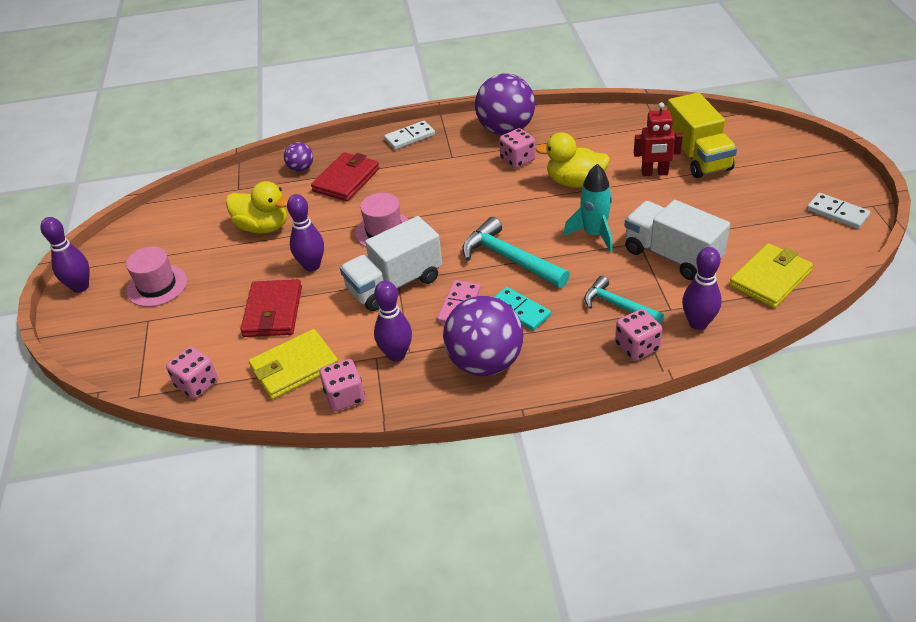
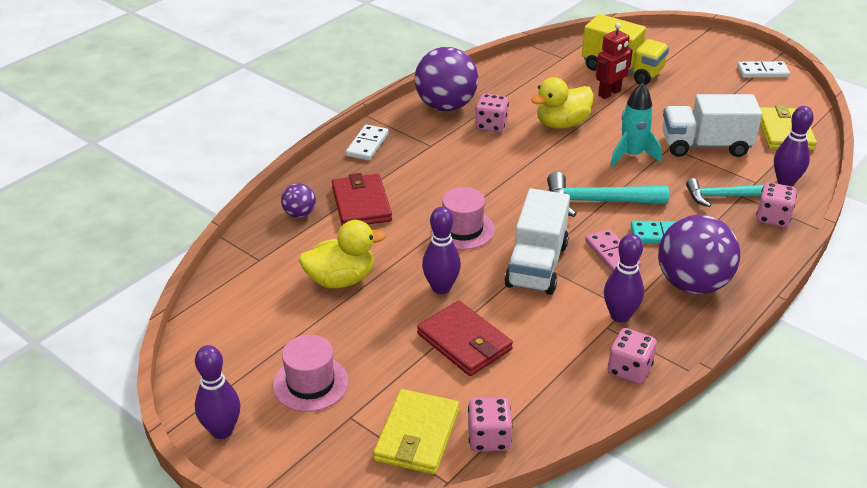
camera: 45 degrees left, 5 degrees down
(294, 367) = (553, 373): yellow wallet -> yellow wallet (417, 435)

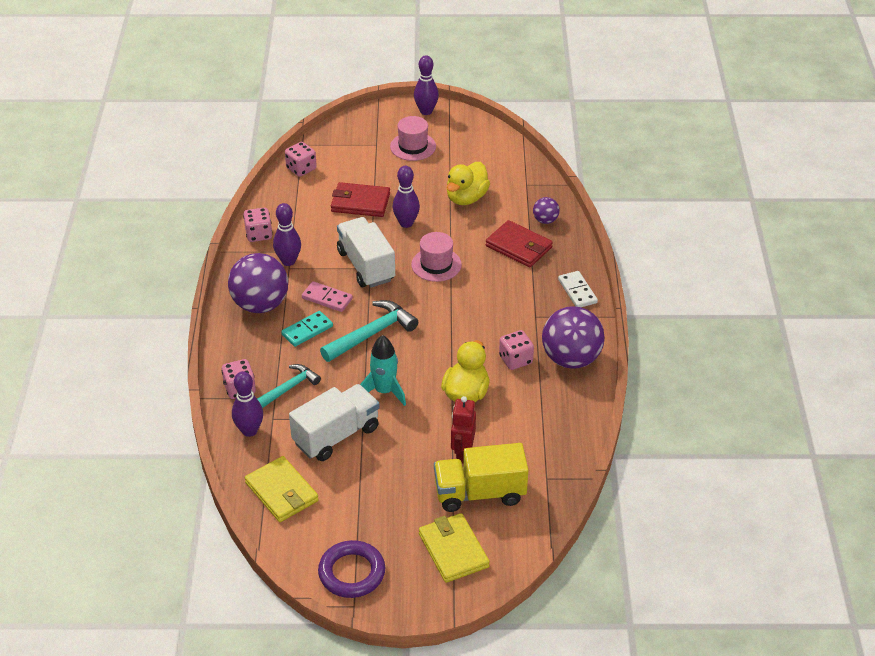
camera: 140 degrees right, 5 degrees up
(417, 435) = (336, 153): yellow wallet -> yellow wallet (453, 550)
(762, 72) = (352, 573): white domino -> purple ring

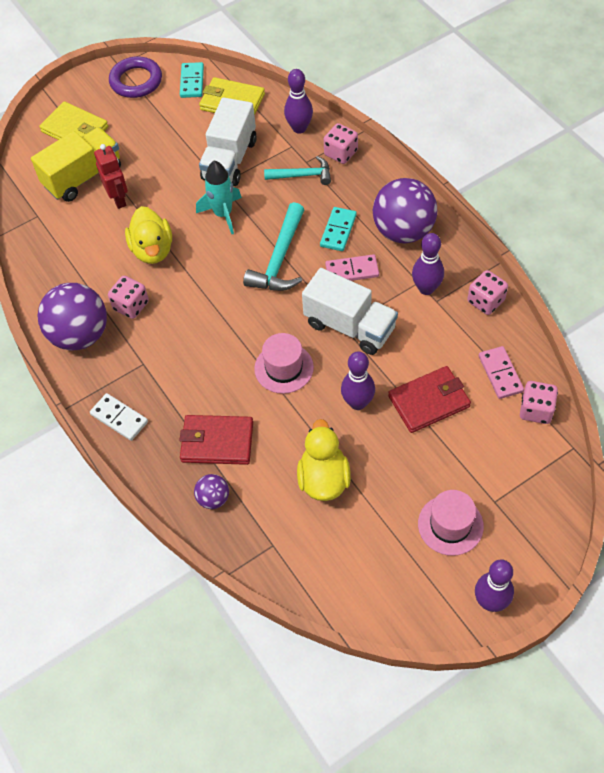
camera: 150 degrees right, 15 degrees up
(289, 388) = (302, 175): turquoise hammer -> turquoise hammer turned 105 degrees counterclockwise
(298, 537) = (192, 82): none -> turquoise domino
(299, 194) = (500, 374): none -> pink domino

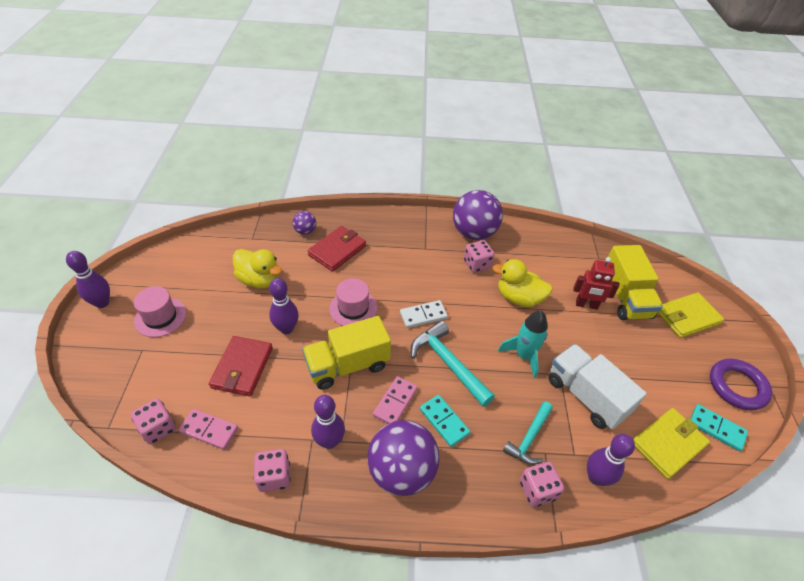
camera: 120 degrees right, 10 degrees down
(119, 418) = (397, 222): white domino -> white domino (423, 315)
(350, 326) = (347, 365): white truck -> yellow truck

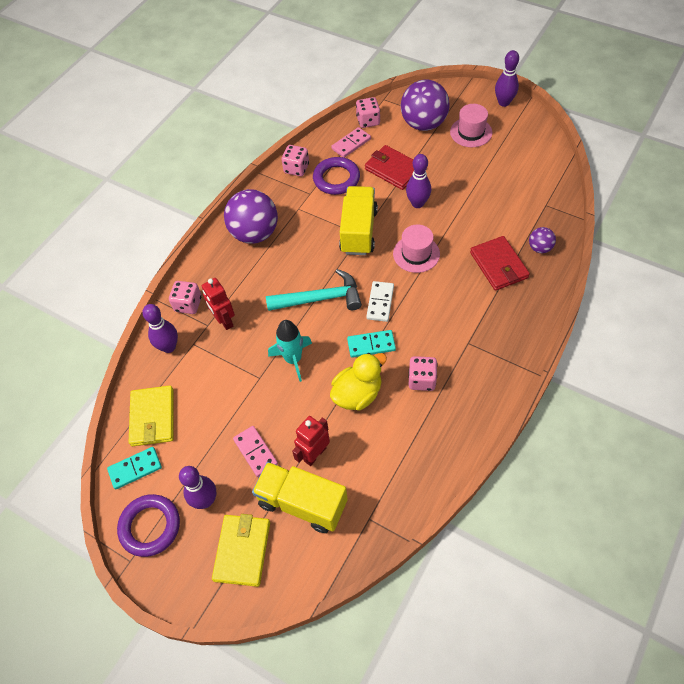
camera: 125 degrees right, 10 degrees up
(260, 280) = (484, 199): yellow duck -> none
(277, 420) = (336, 179): none -> purple ring
(329, 441) = (302, 202): purple bowling pin -> purple bowling pin (205, 500)
(395, 402) = (308, 249): pink domino -> pink domino (255, 452)
(444, 421) = (273, 273): turquoise domino -> turquoise domino (371, 345)
(474, 233) = (471, 402): purple ball -> purple ball (423, 124)
(529, 438) = (224, 321): turquoise hammer -> red robot
(586, 396) = (228, 384): white truck -> none

